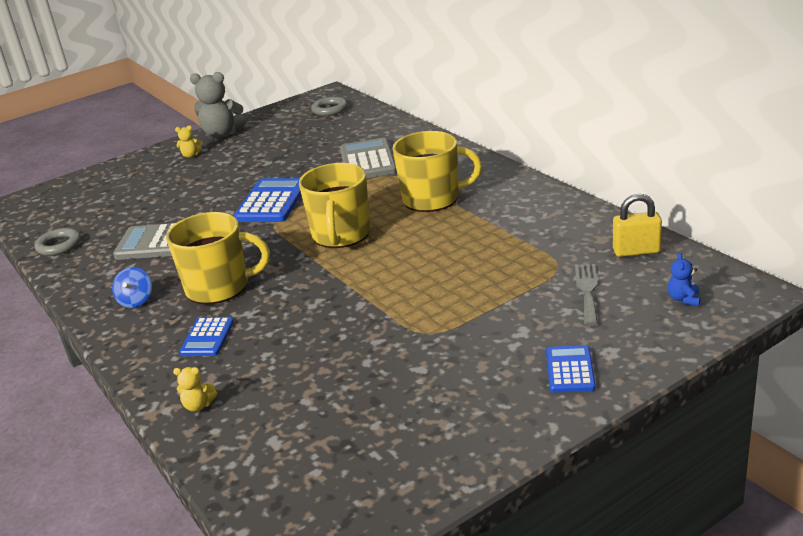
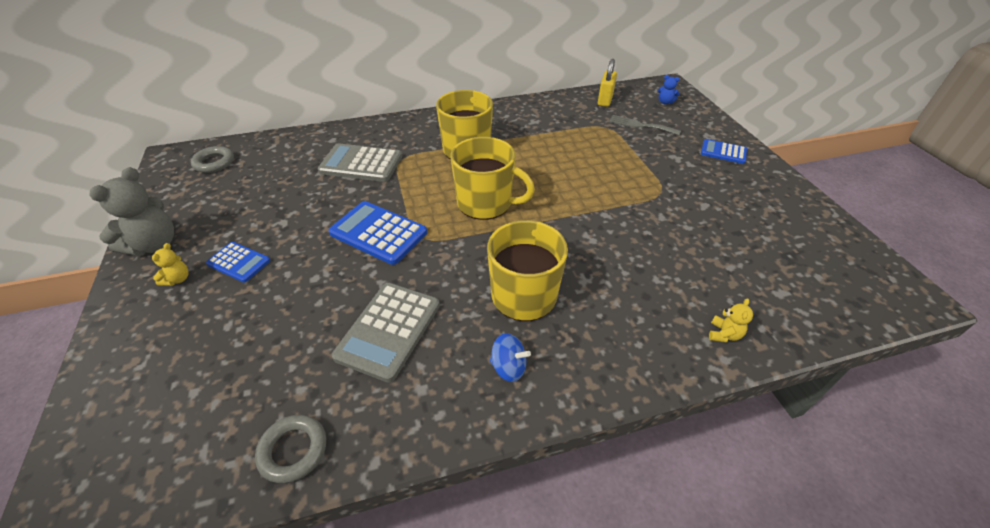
camera: 75 degrees left, 15 degrees up
(207, 337) = (613, 314): blue calculator -> blue calculator (239, 262)

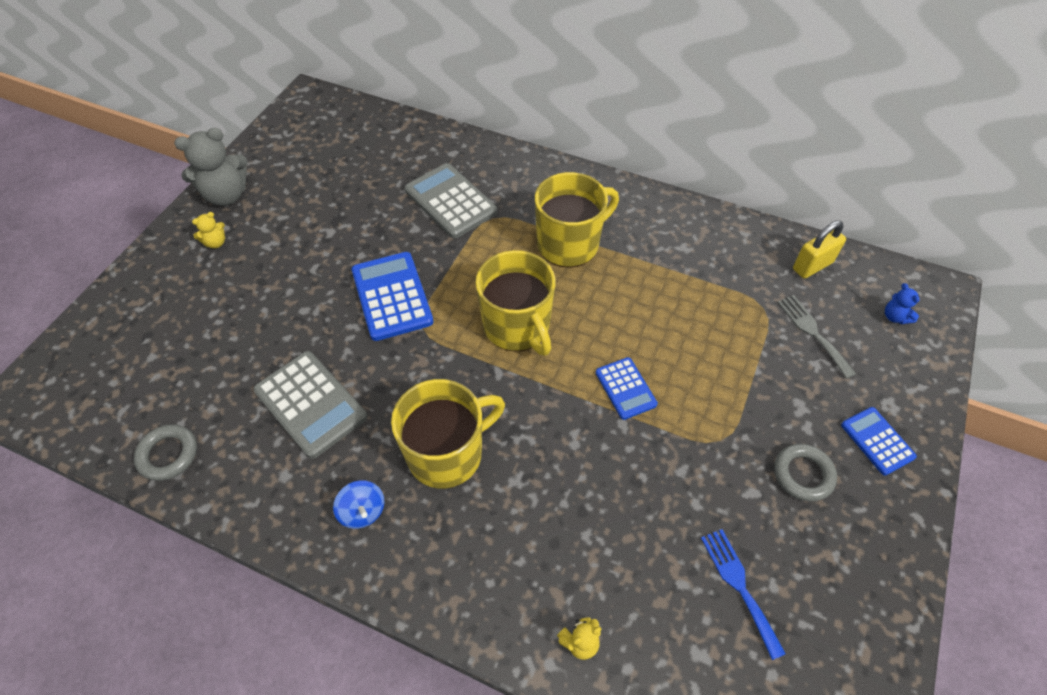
camera: 40 degrees right, 10 degrees up
(214, 162) = (334, 125): grey ring -> grey ring (803, 474)
(239, 262) = (266, 254): blue calculator -> blue calculator (625, 388)
(389, 330) = (310, 404): grey calculator -> grey calculator turned 105 degrees counterclockwise
(754, 249) = (739, 585): none -> blue fork

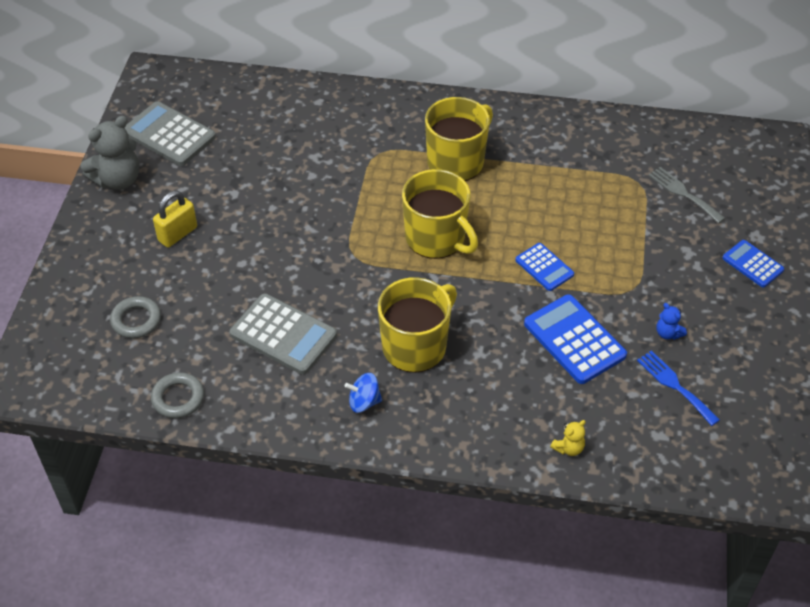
camera: 15 degrees left, 5 degrees down
(216, 243) = (130, 223): yellow teddy bear -> none
(362, 511) = (364, 402): blue spinning top -> blue spinning top turned 135 degrees clockwise
(392, 296) = (316, 236): blue calculator -> blue calculator (574, 340)
(450, 201) = (335, 145): grey calculator -> grey calculator (169, 135)
(803, 474) = (702, 300): grey ring -> grey ring (136, 320)
(812, 266) = (669, 140): yellow padlock -> yellow padlock (177, 234)
(895, 317) = (746, 168): blue teddy bear -> blue teddy bear (668, 333)

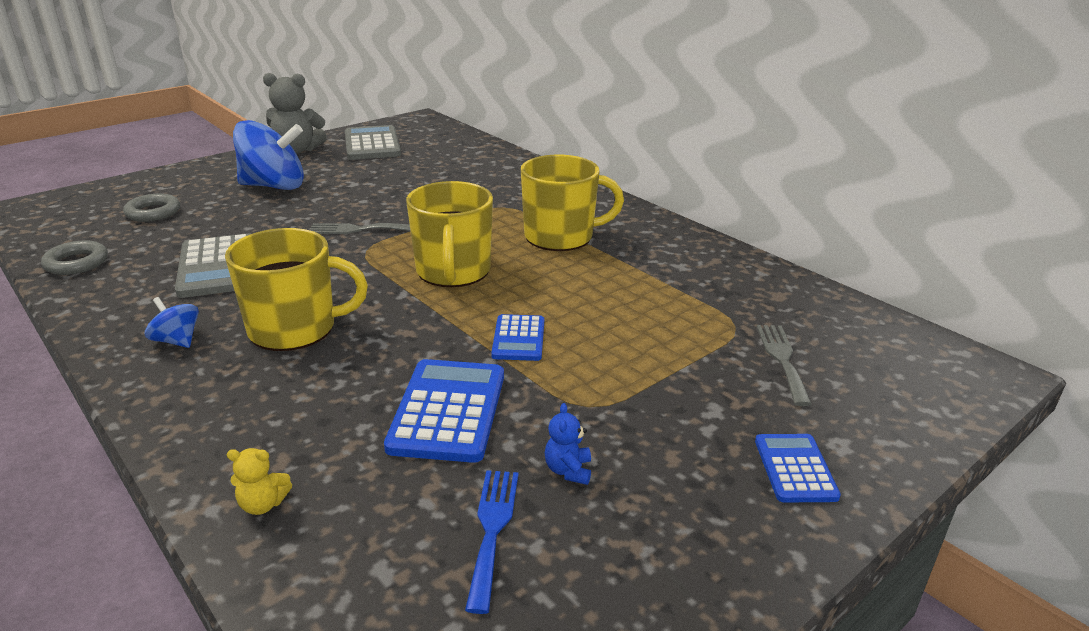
camera: 40 degrees right, 20 degrees down
(177, 234) = (274, 186): yellow padlock -> blue spinning top
(316, 240) = (357, 229): none -> grey fork

